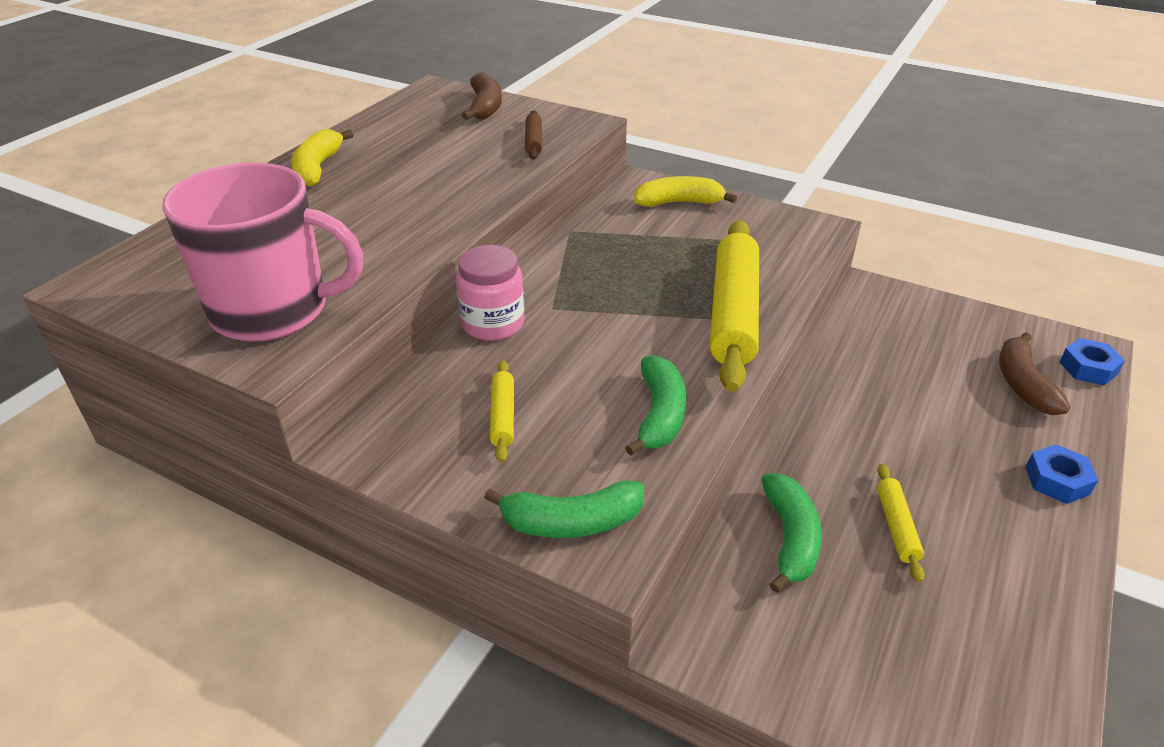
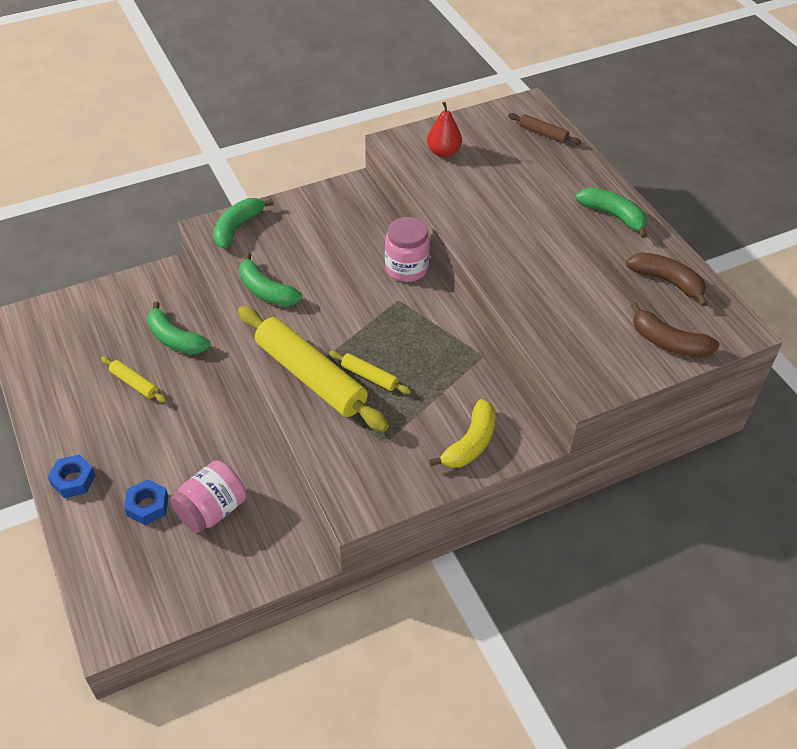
camera: 125 degrees right, 10 degrees up
(273, 310) = (443, 152): pink mug -> red pear
(318, 168) = (613, 216): yellow banana -> green banana
(503, 416) = (325, 238): yellow rolling pin -> yellow rolling pin (369, 376)
(533, 141) = (572, 338): brown rolling pin -> brown rolling pin (543, 134)
(919, 360) = (212, 510): none -> pink jar
(1022, 384) = (135, 546): brown banana -> brown banana (667, 281)
(1088, 368) = (102, 605): blue nut -> blue nut (147, 506)

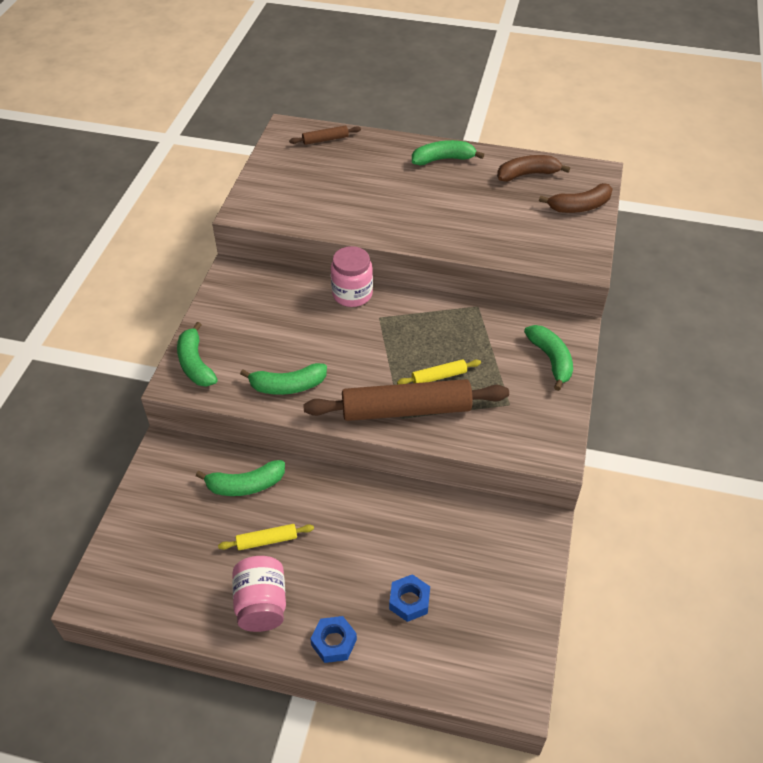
camera: 50 degrees left, 0 degrees up
(212, 510) = (451, 559): pink jar -> pink jar (261, 604)
(310, 376) = (406, 410): yellow rolling pin -> brown rolling pin
(443, 152) = (284, 196): red pear -> none
(470, 443) = (551, 360): yellow banana -> green banana

